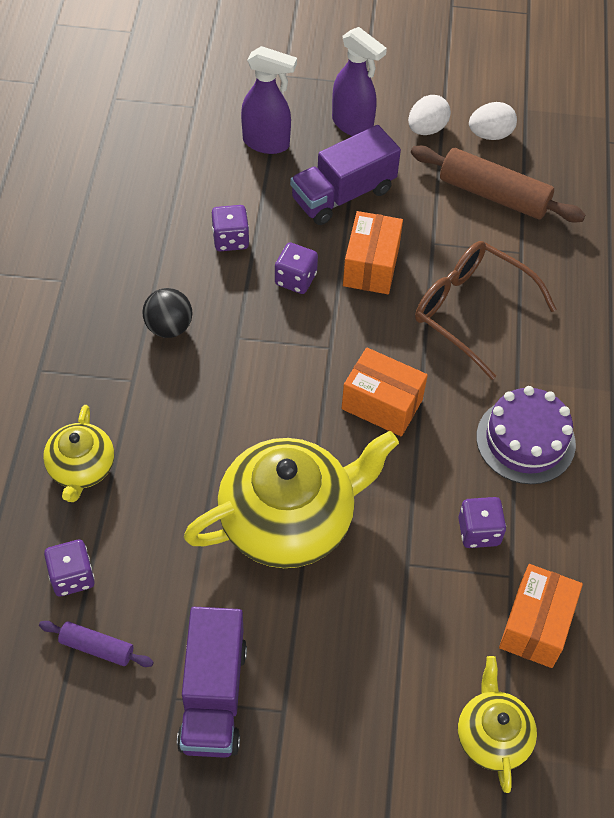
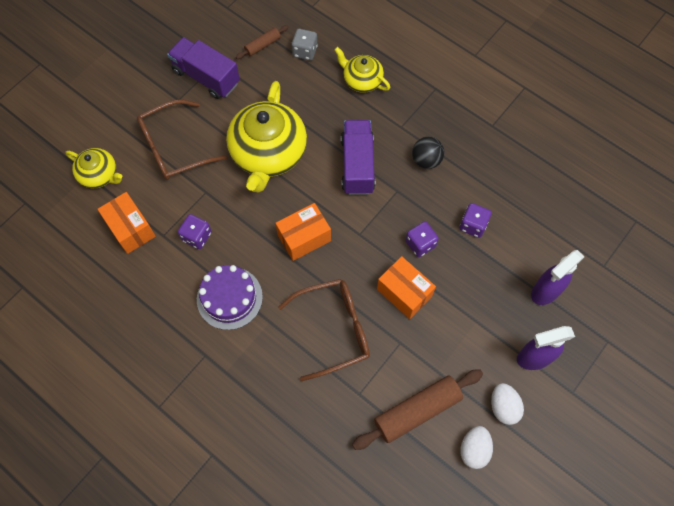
camera: 125 degrees right, 10 degrees up
(72, 576) = (305, 51): purple dice -> grey dice
(97, 647) = (262, 45): purple rolling pin -> brown rolling pin
(343, 194) = (473, 312): purple truck -> purple truck (357, 165)
(369, 656) = (174, 147): none -> brown glasses

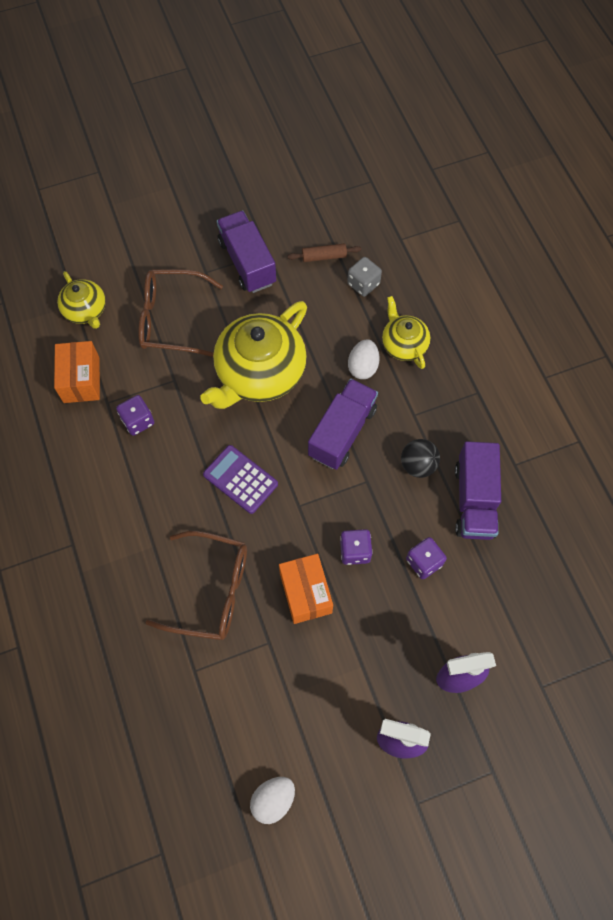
camera: 30 degrees right, 0 degrees up
(229, 298) = (130, 500): purple cake -> none
(304, 238) = (240, 479): orange box -> purple calculator
(417, 411) = (240, 724): brown rolling pin -> none
(480, 164) = (474, 500): none -> purple truck
(503, 407) = (332, 774): white egg -> white egg (363, 367)

